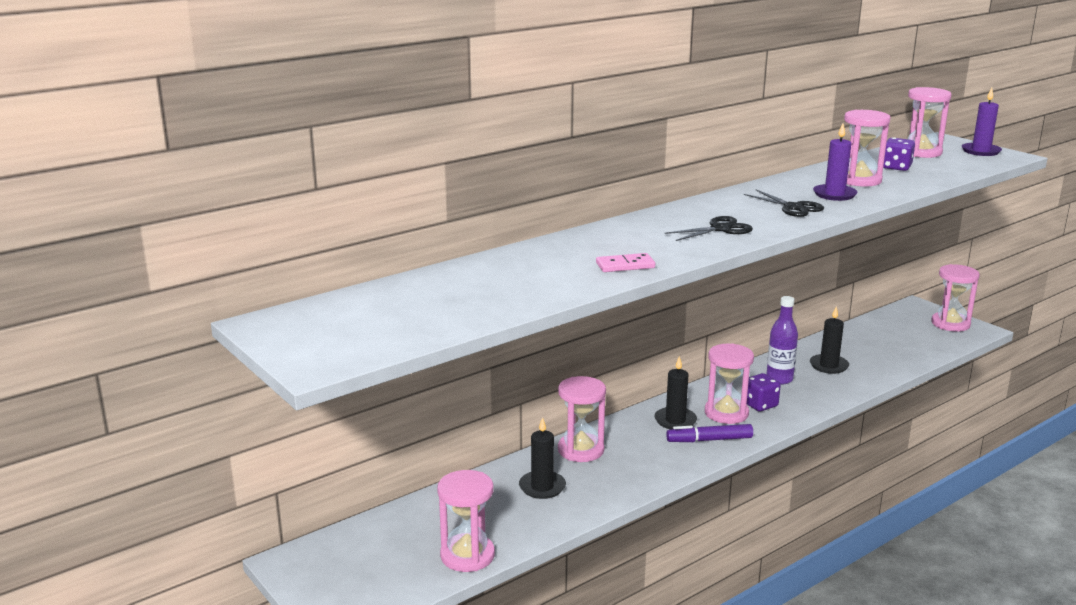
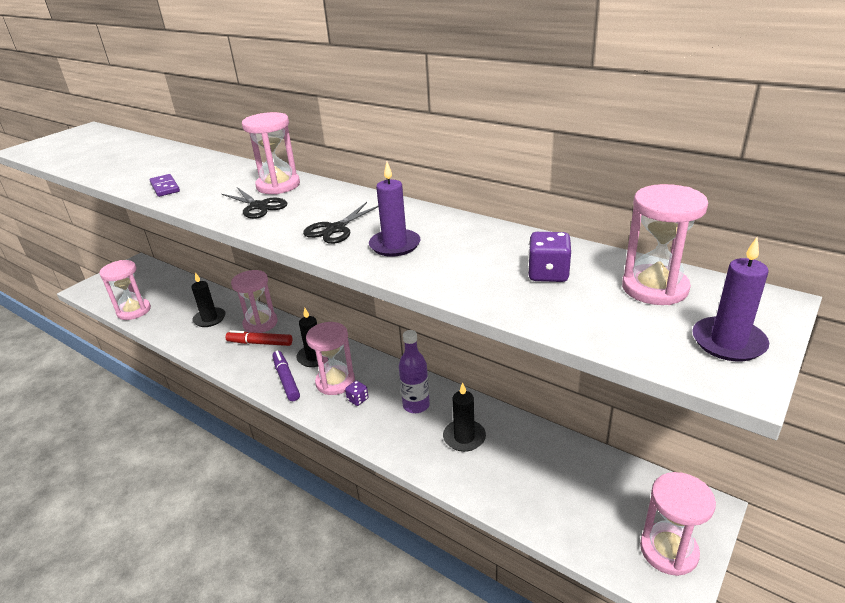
camera: 75 degrees right, 10 degrees up
(625, 265) = (165, 187): pink domino -> purple domino
(626, 452) = (260, 343): none -> red marker
(760, 405) = (357, 399): purple dice -> purple dice, size x0.64
(859, 180) = (465, 254): pink hourglass -> pink hourglass (278, 185)

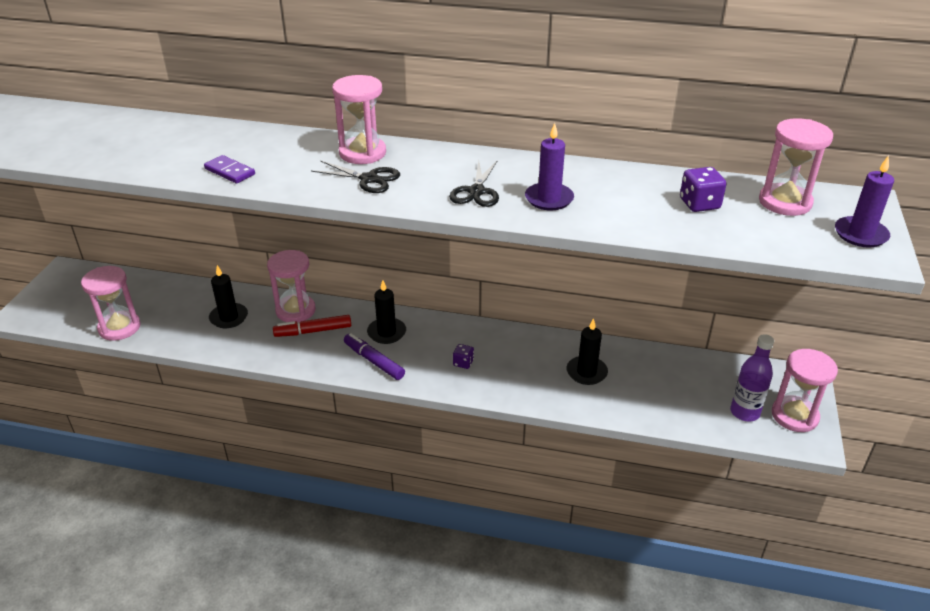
camera: 25 degrees left, 5 degrees up
(335, 382) = (428, 352): pink hourglass -> none
(416, 405) = (523, 355): purple bottle -> purple bottle (744, 412)

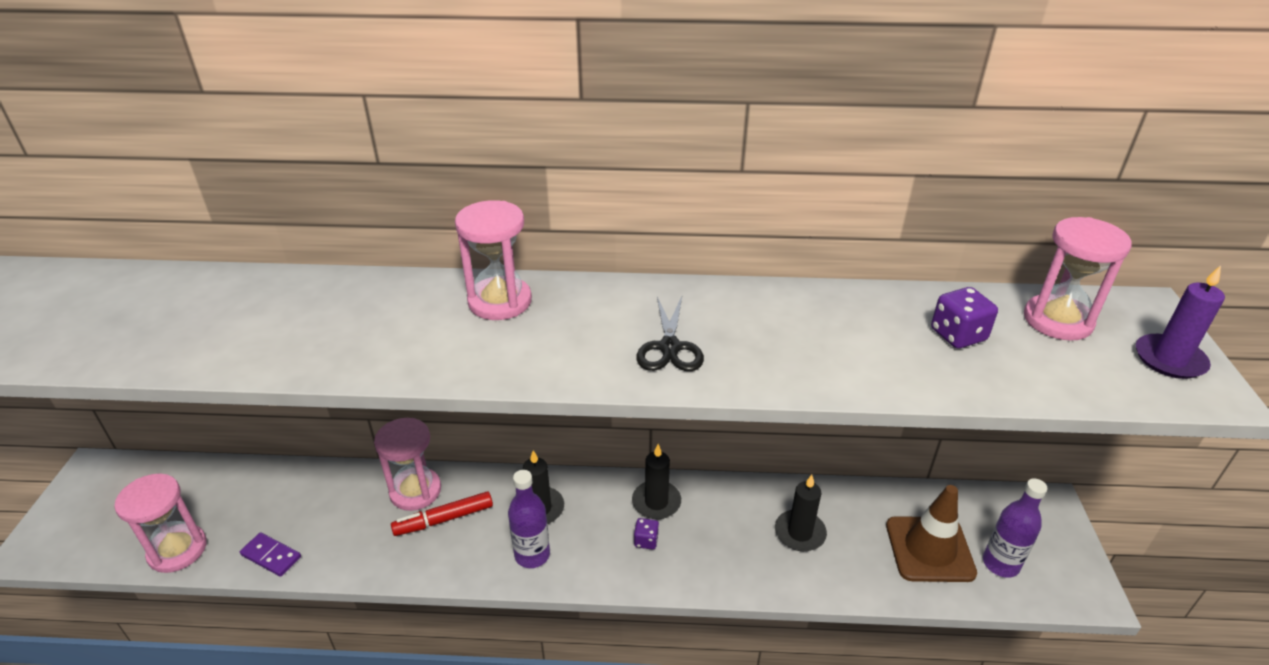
camera: 10 degrees left, 0 degrees up
(229, 171) = (319, 352): purple domino -> purple domino (271, 556)
(229, 317) = (328, 513): black candle -> black candle (656, 502)
(369, 179) = (519, 343): black scissors -> none
(374, 361) = (532, 555): purple marker -> purple bottle
(549, 199) = (767, 348): purple candle -> none
(689, 395) = (929, 549): none -> brown traffic cone
(794, 416) = (1058, 560): pink hourglass -> none

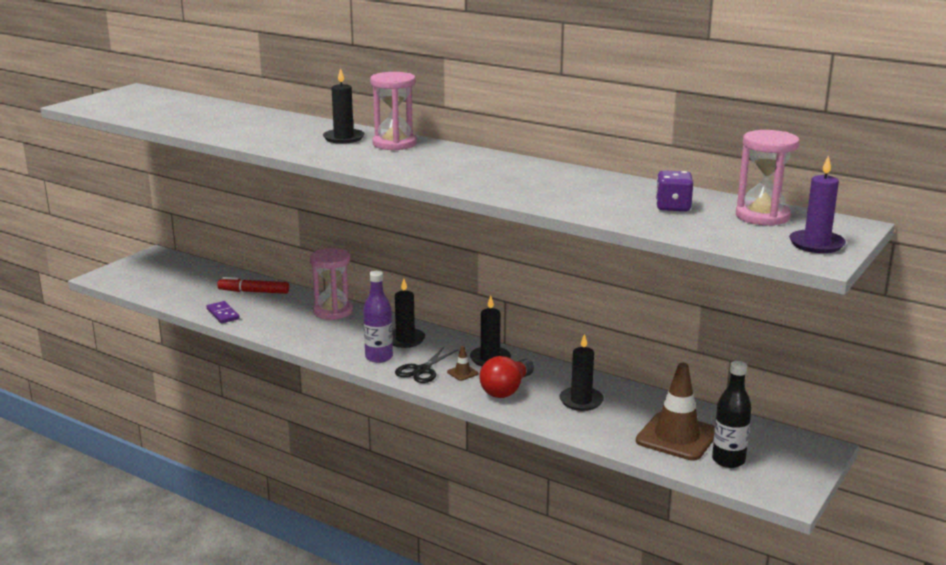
camera: 30 degrees right, 15 degrees down
(177, 550) = (175, 298): pink hourglass -> none
(417, 309) = (343, 138): none -> black candle
(444, 519) = (339, 328): red marker -> red marker (254, 292)
(646, 541) = (462, 373): purple dice -> brown traffic cone
(670, 347) = (470, 176): black scissors -> black scissors (422, 370)
(714, 549) = (506, 390): none -> red light bulb
(1000, 564) = (728, 460): purple bottle -> black bottle

